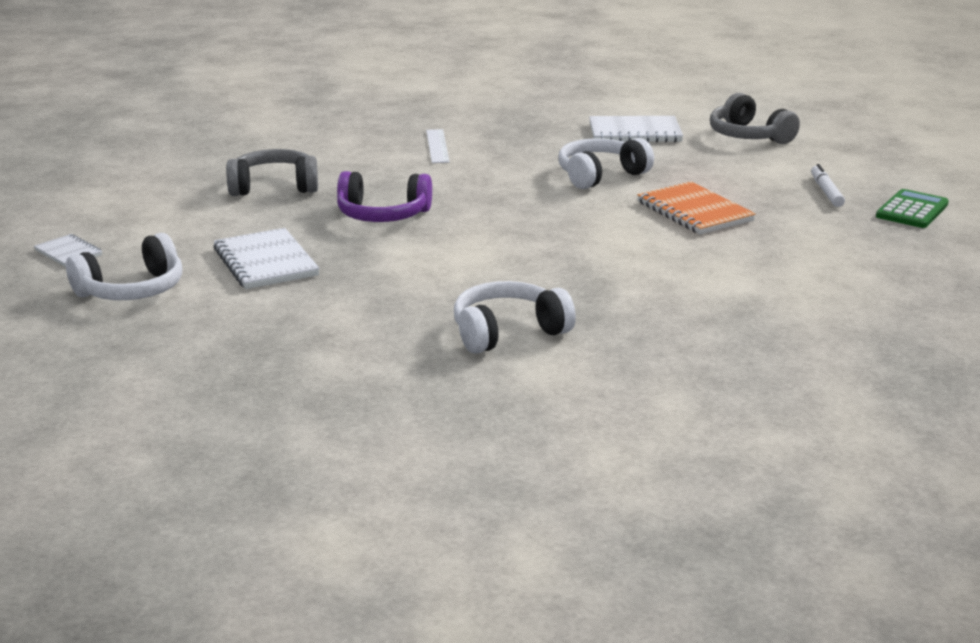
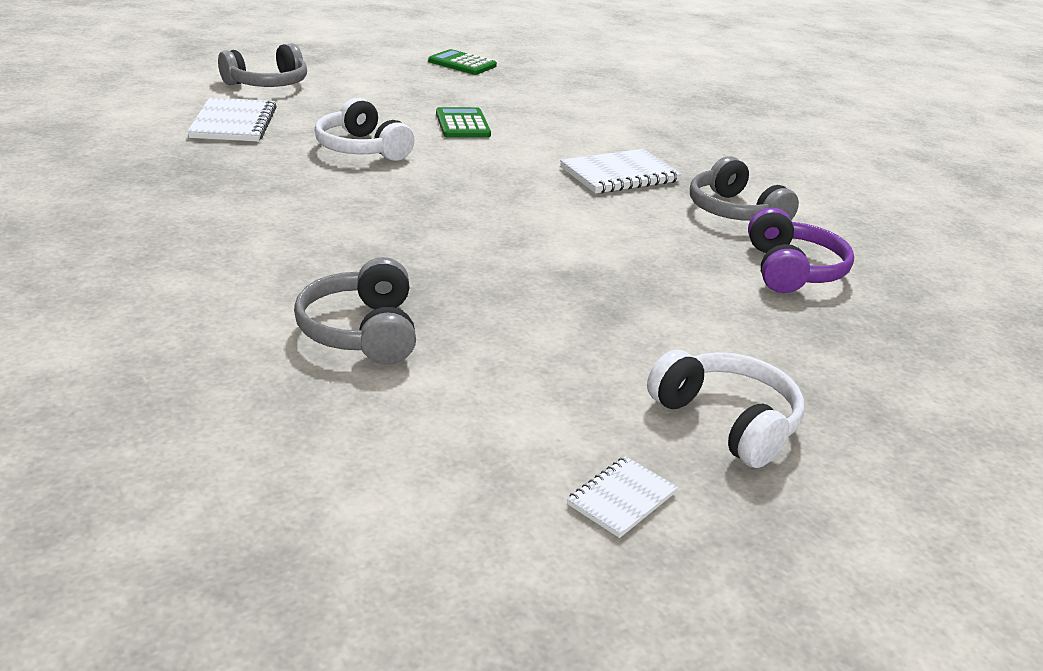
camera: 95 degrees left, 5 degrees up
(265, 262) = (618, 329): white notebook -> white notebook (619, 175)
(383, 215) = (469, 259): purple headphones -> purple headphones (792, 270)
(437, 146) = (232, 221): white ruler -> none
(507, 332) = (734, 212): white headphones -> grey headphones
(694, 211) = (462, 124): orange notebook -> green calculator
(826, 192) = (420, 80): white marker -> none

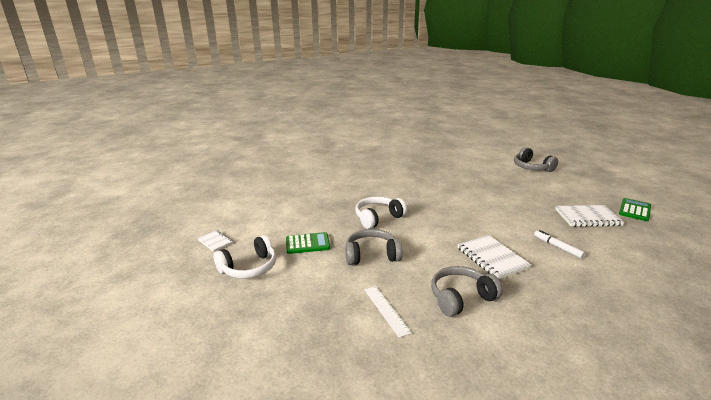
camera: 95 degrees right, 5 degrees down
(234, 123) = (478, 166): white notebook -> white notebook (587, 217)
(361, 149) = (471, 190): white headphones -> white headphones (378, 218)
(361, 332) = (315, 199): grey headphones -> grey headphones (371, 255)
(462, 124) = (527, 212): green calculator -> green calculator (307, 244)
(577, 129) = (557, 247): none -> white marker
(792, 270) = (386, 310): purple headphones -> white ruler

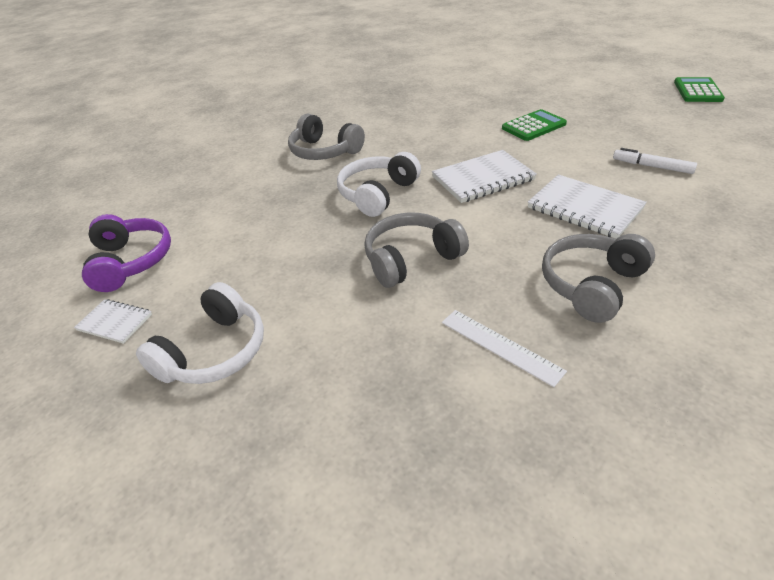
camera: 20 degrees left, 15 degrees up
(238, 217) = (131, 261): none -> purple headphones
(307, 244) = (292, 272): green calculator -> green calculator (533, 126)
(531, 167) = (534, 64): grey headphones -> grey headphones (324, 151)
(587, 217) = (654, 115): white notebook -> white notebook (483, 179)

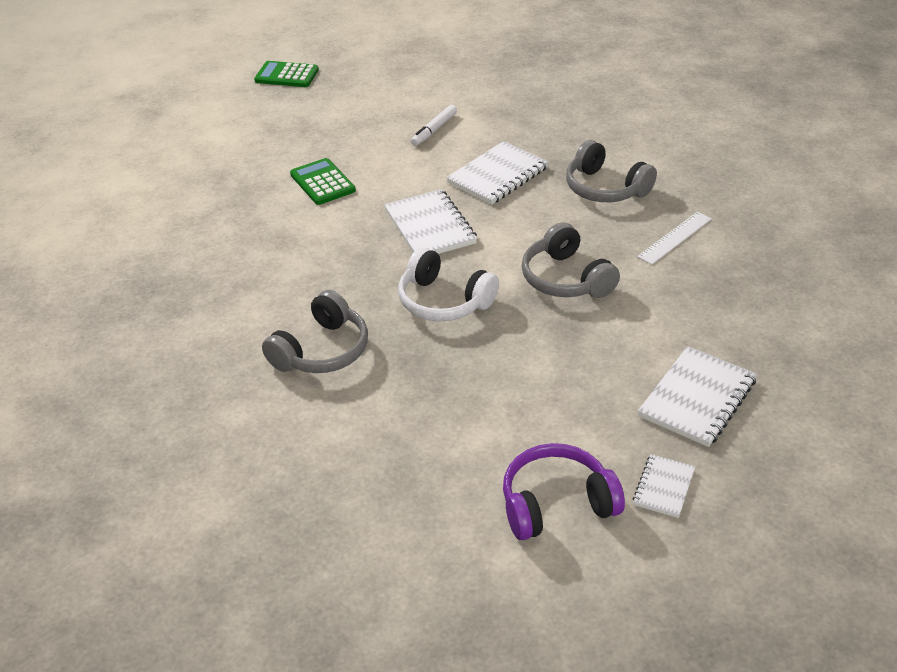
camera: 90 degrees left, 0 degrees up
(214, 352) = (697, 398): white headphones -> white notebook

